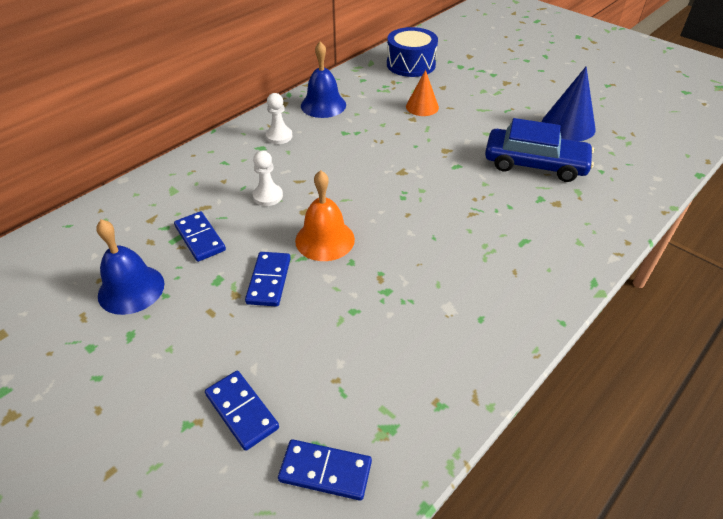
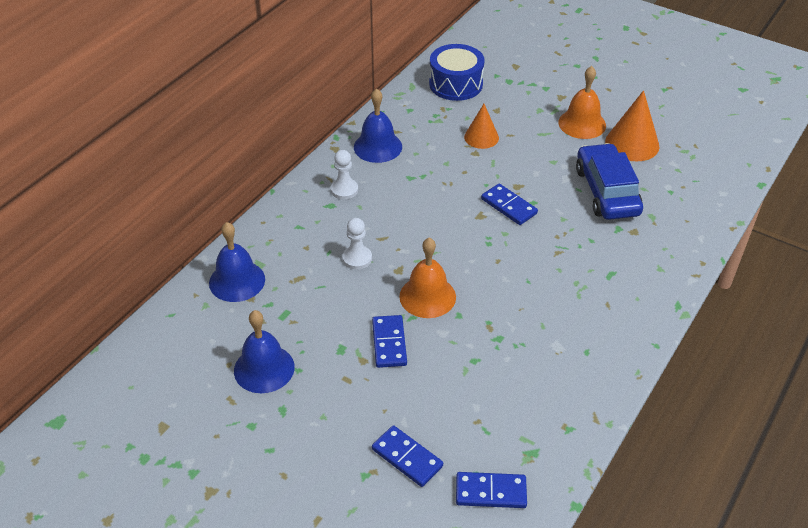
camera: 10 degrees left, 0 degrees up
(145, 202) = (237, 281): none -> blue bell
(200, 238) = (308, 310): blue domino -> blue domino (509, 206)
(521, 105) = (582, 124): none -> orange bell
(535, 164) = (607, 191): blue car -> blue car turned 105 degrees counterclockwise
(568, 126) = (632, 144): blue cone -> orange cone

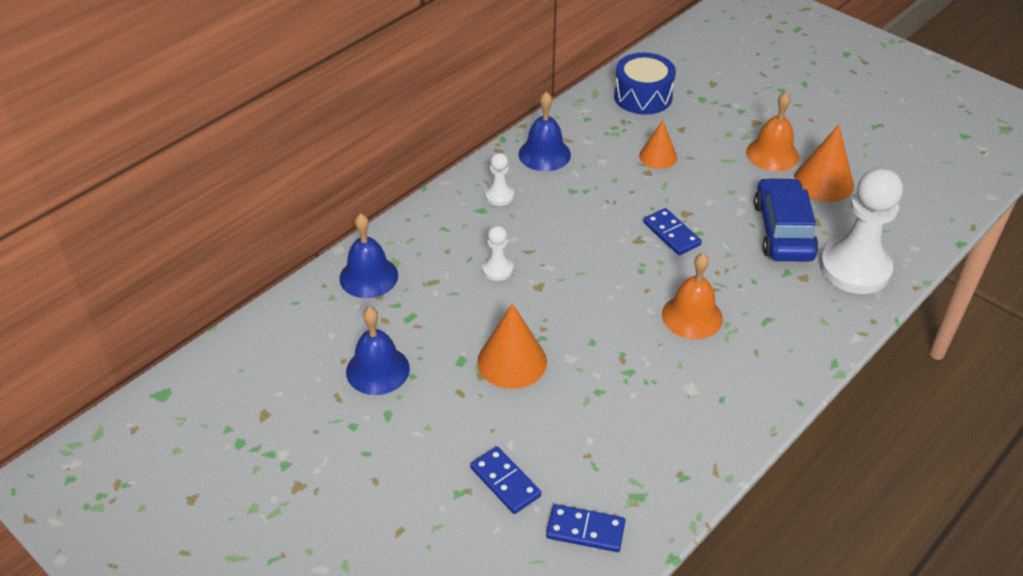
camera: 10 degrees right, 0 degrees up
(389, 343) = (512, 361): blue domino -> orange cone
(427, 296) = (563, 318): orange bell -> orange bell (692, 316)
(676, 218) = (855, 268): none -> white pawn

